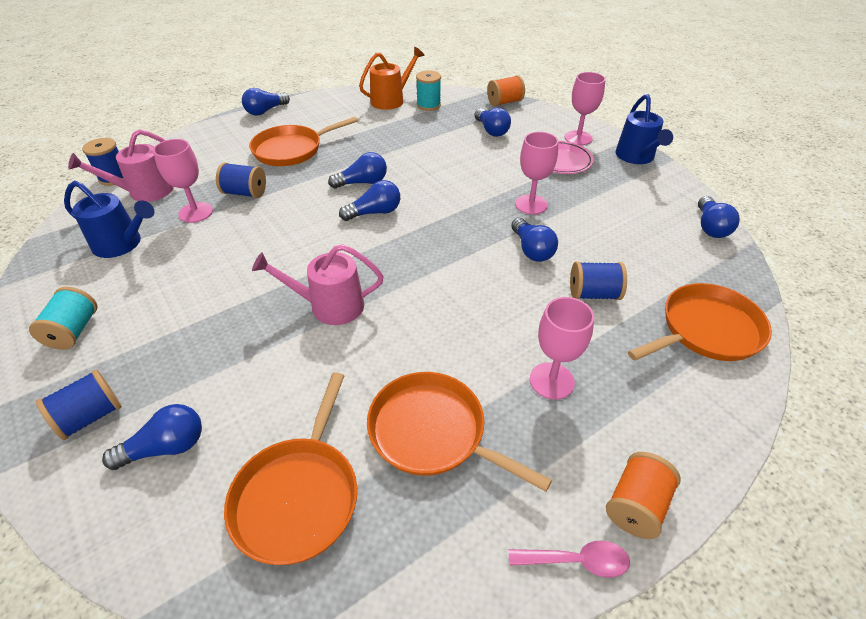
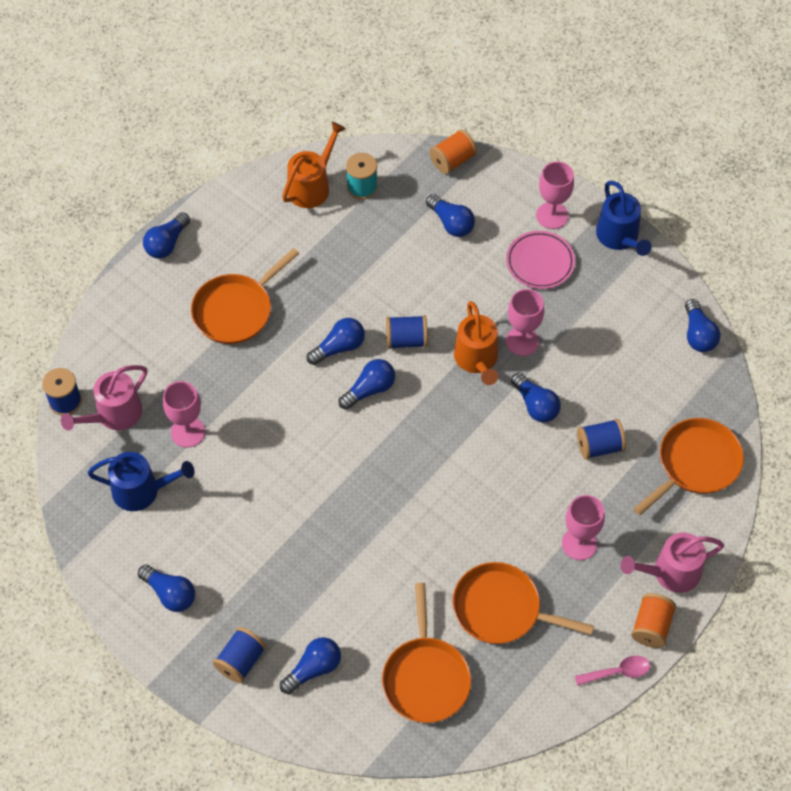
camera: 15 degrees left, 15 degrees up
(74, 331) = (170, 594): turquoise spool -> blue light bulb
(245, 193) = (222, 392): blue spool -> blue spool (406, 340)
(330, 306) = (376, 515): pink watering can -> pink watering can (671, 572)
(484, 209) = (477, 359): none -> orange watering can

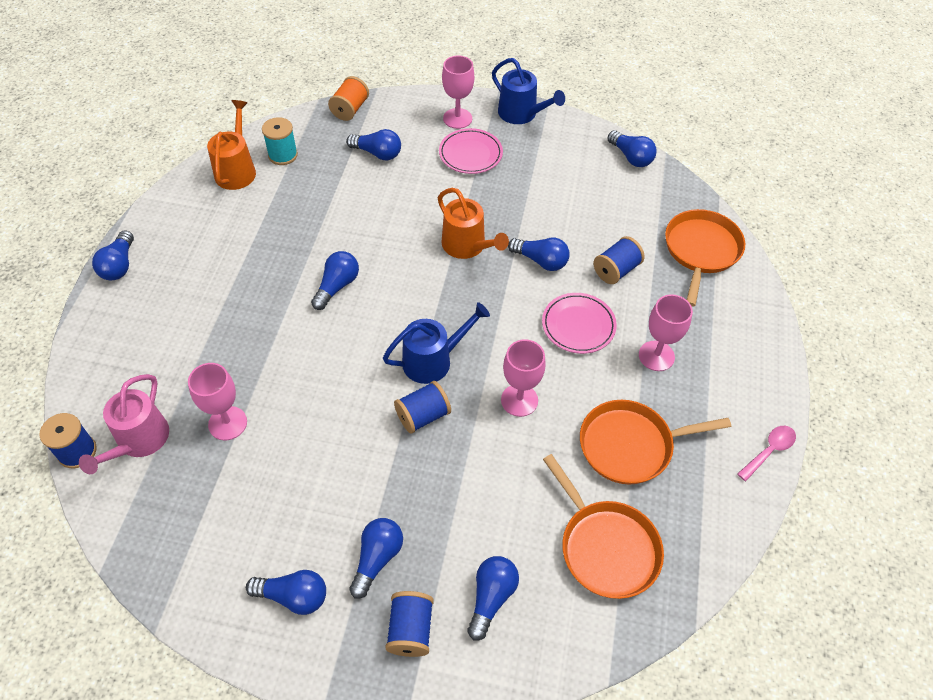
camera: 30 degrees left, 5 degrees down
(142, 490) = (207, 503): blue watering can -> blue watering can (433, 360)
(236, 310) = (219, 295): orange pan -> none
(369, 389) = (387, 309): blue light bulb -> blue light bulb (377, 558)
(406, 340) = (395, 255): blue spool -> blue spool (423, 416)
(522, 341) = (496, 217): pink goblet -> pink goblet (519, 400)
(528, 483) = (578, 325): none -> pink plate
(651, 627) = (766, 397): orange spool -> none
(671, 572) = (747, 344): pink watering can -> none

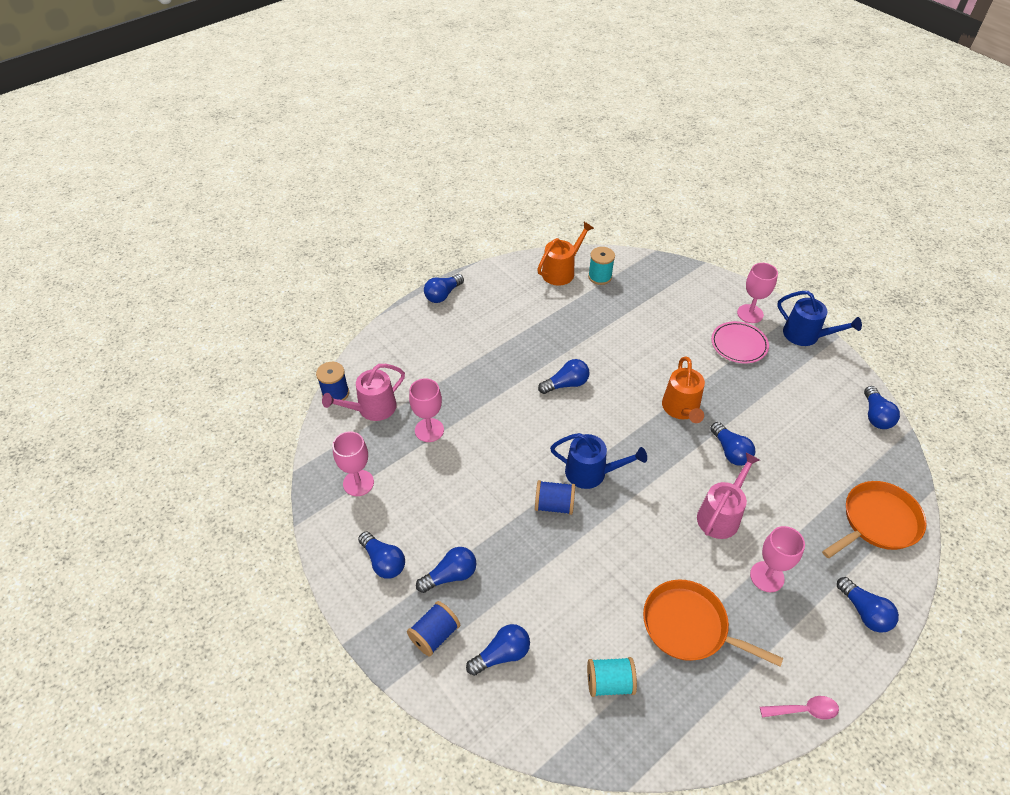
camera: 40 degrees right, 5 degrees down
(350, 109) = (672, 268): orange spool -> none
(377, 153) = (668, 309): blue light bulb -> blue light bulb (864, 612)
(519, 400) = (631, 539): pink goblet -> pink goblet (358, 483)
(521, 114) = (806, 335): blue watering can -> blue watering can turned 45 degrees counterclockwise
(578, 325) = (721, 515): pink plate -> pink watering can
(606, 547) = (609, 683): orange pan -> turquoise spool
(616, 270) = (787, 494): blue spool -> none

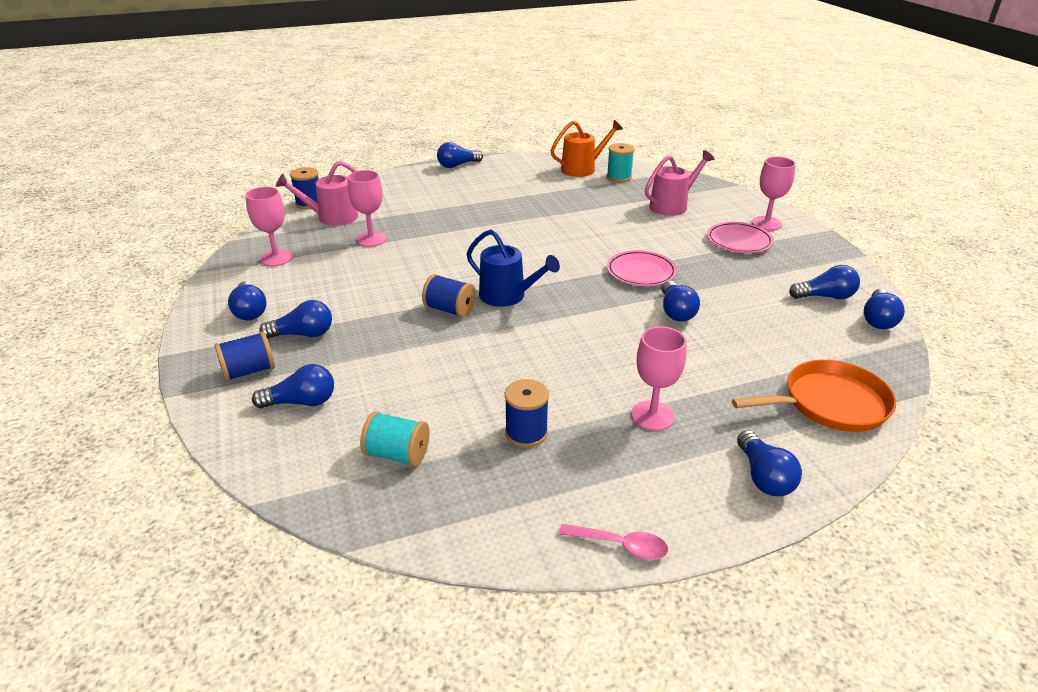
camera: 20 degrees right, 15 degrees down
(566, 384) = (530, 235): blue light bulb -> blue light bulb (825, 297)
(681, 409) = (641, 272): orange watering can -> pink plate
(689, 626) = (526, 433): orange pan -> blue spool
(721, 515) = (630, 355): pink watering can -> pink watering can (672, 206)
(806, 335) = (824, 248): blue watering can -> none

